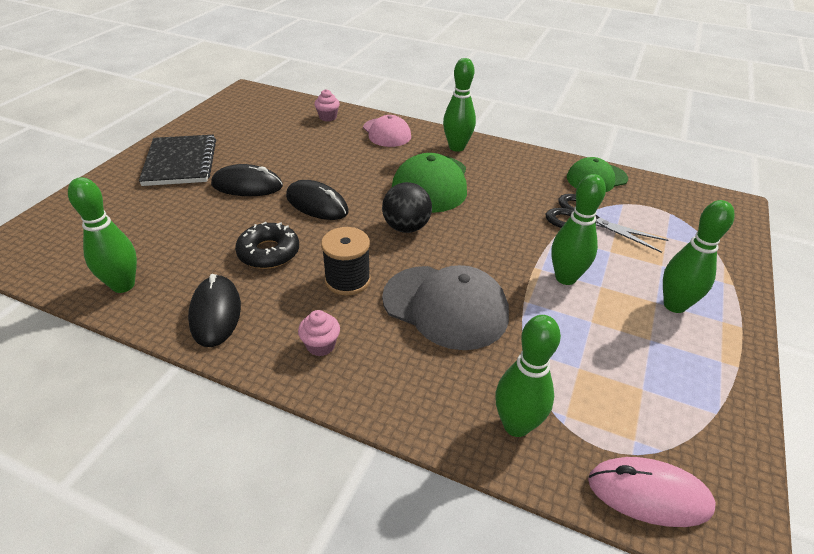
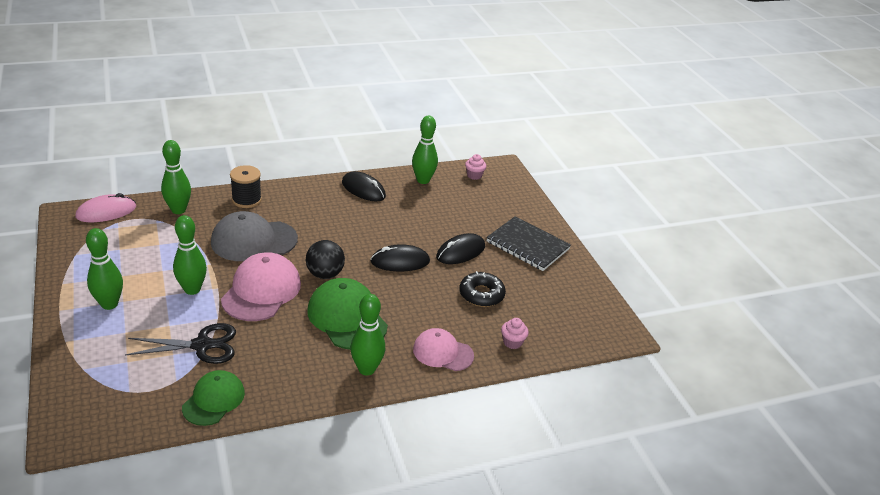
camera: 135 degrees right, 5 degrees down
(268, 252) = (382, 223): black donut -> black donut (481, 294)
(321, 345) = (298, 199): pink cupcake -> pink cupcake (474, 175)
(347, 280) = (321, 229): black spool -> black spool (246, 200)
(489, 241) = (261, 291): none -> pink cap

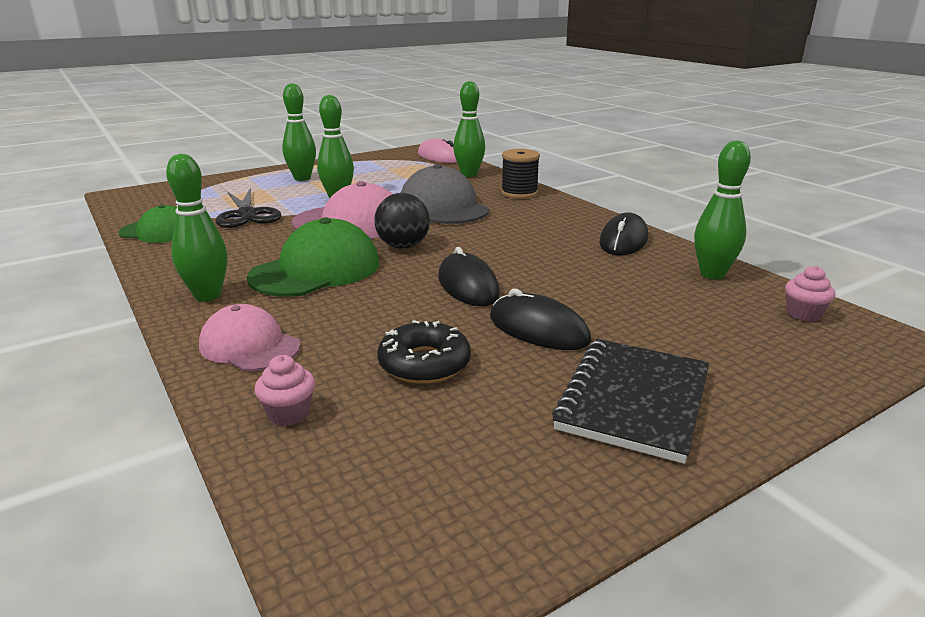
camera: 80 degrees right, 10 degrees down
(443, 352) = (249, 346): pink cap -> pink cap turned 60 degrees counterclockwise

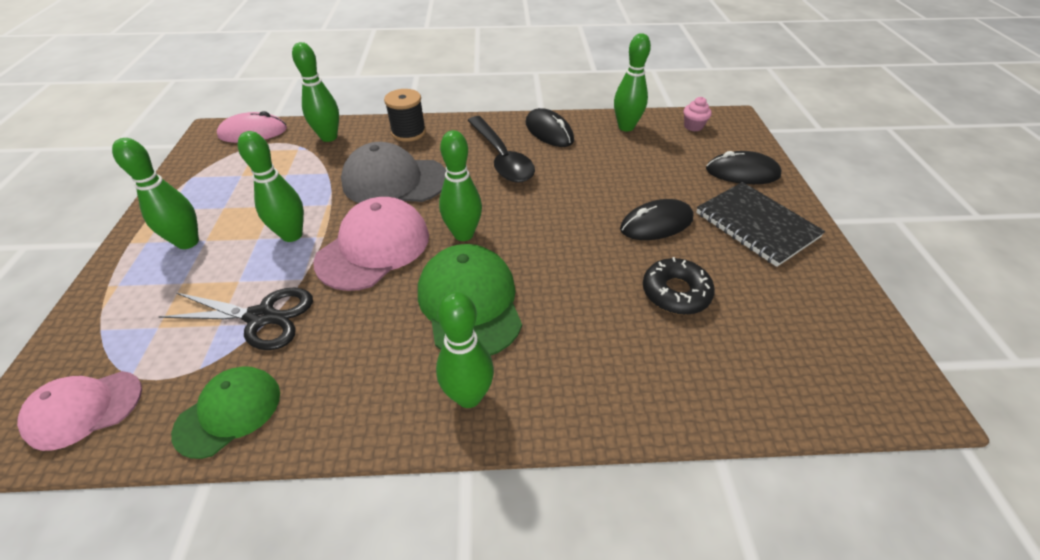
camera: 60 degrees left, 20 degrees up
(249, 346) = (595, 385): pink cap -> pink cap (84, 409)
(289, 414) = (714, 385): pink cupcake -> none
(403, 246) = (463, 234): black ball -> green bowling pin
(468, 285) = (568, 228): black mouse -> black mouse (742, 173)
(539, 233) = (501, 158): none -> black spoon

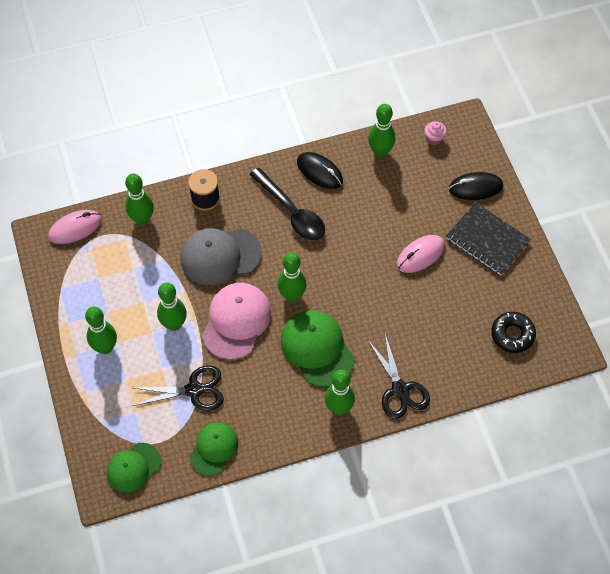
camera: 15 degrees left, 15 degrees up
(84, 409) = (133, 467): pink cap -> green cap
(584, 391) = (400, 390): none -> black scissors
(656, 224) = (420, 255): black mouse -> pink mouse
(675, 292) = (440, 311): black donut -> black donut (512, 335)

